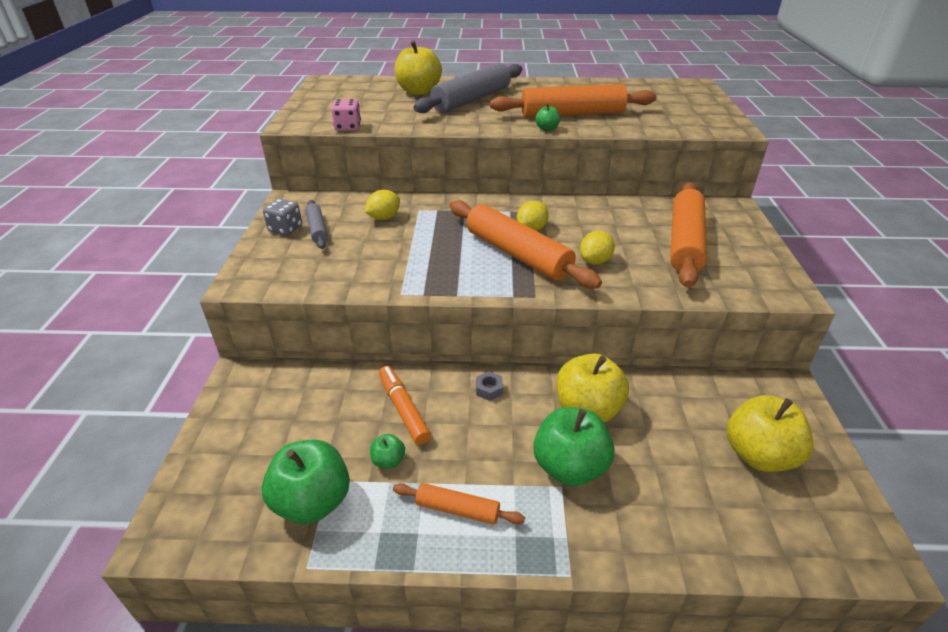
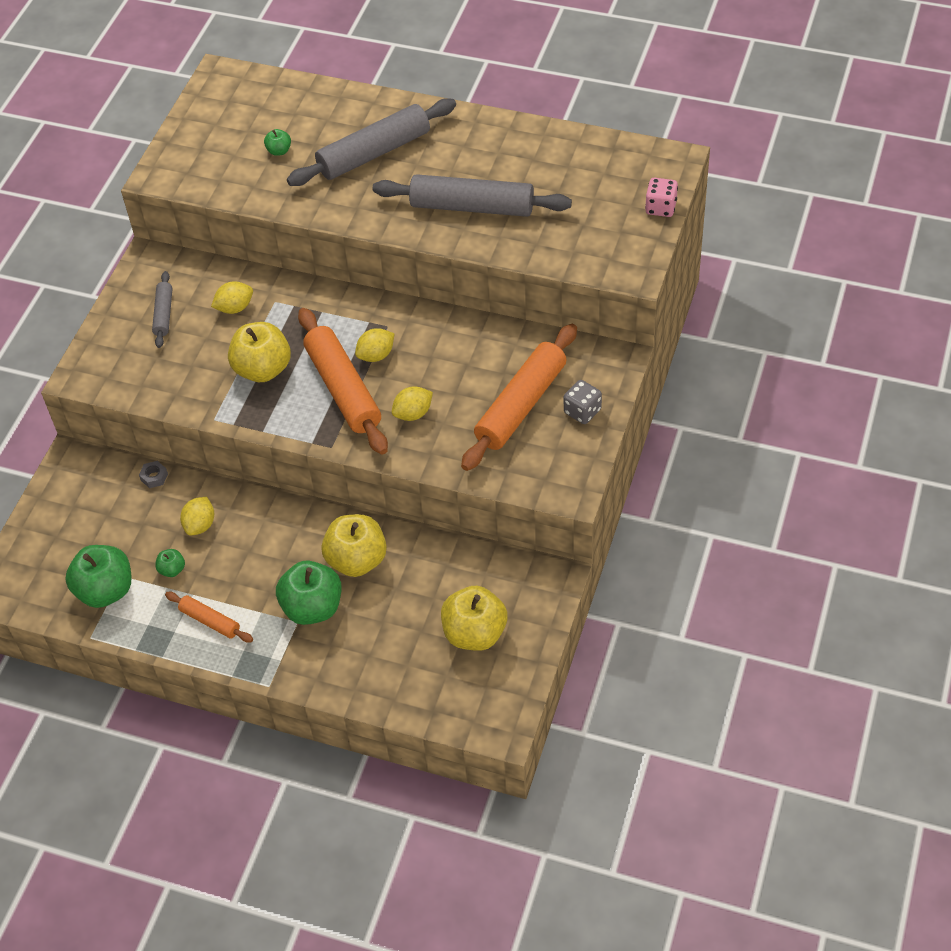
camera: 20 degrees right, 15 degrees up
(285, 229) = (133, 307): grey dice -> grey dice (582, 411)
(348, 127) = (214, 192): pink dice -> pink dice (661, 207)
(403, 409) = (200, 525): orange marker -> yellow lemon
(418, 91) = (320, 122): yellow apple -> yellow apple (263, 369)
(489, 389) = (281, 521): grey nut -> grey nut (154, 477)
(547, 129) = (425, 233): green apple -> green apple (279, 151)
(572, 114) = (472, 207): orange rolling pin -> grey rolling pin

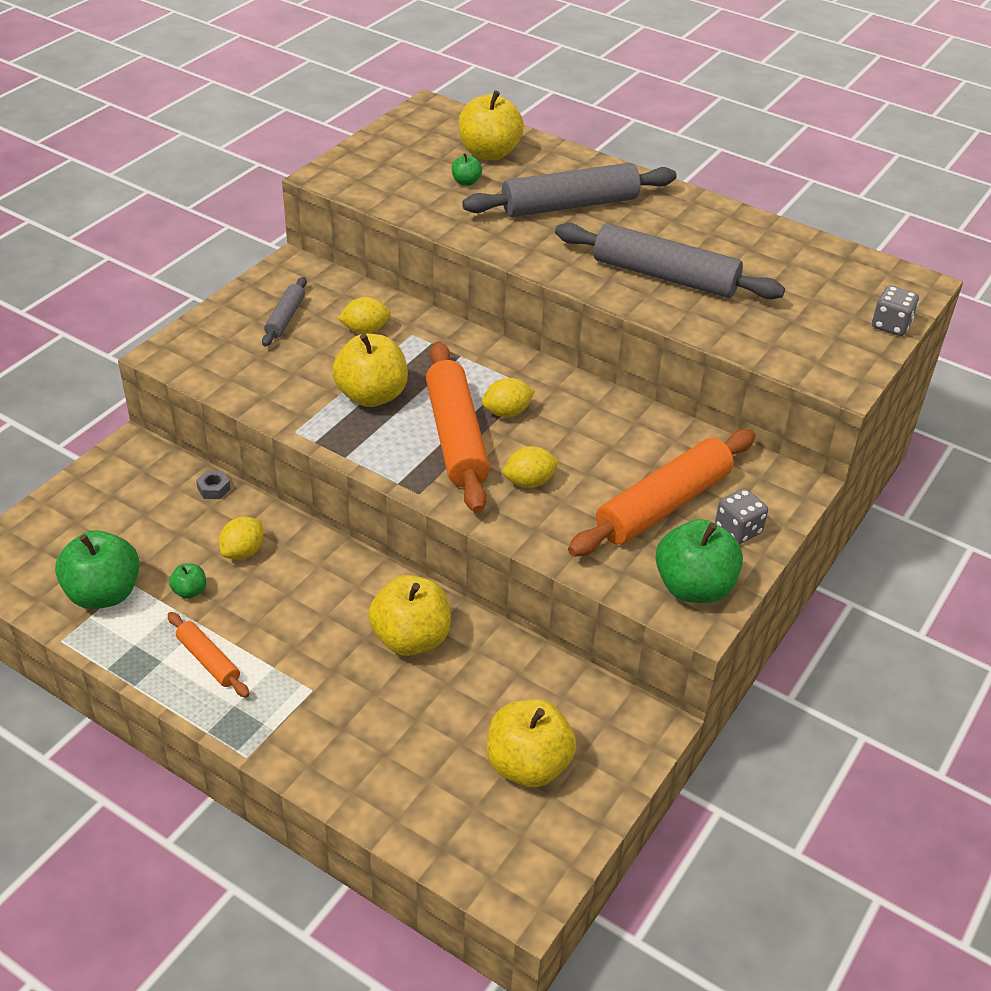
camera: 10 degrees right, 10 degrees down
(288, 113) = (489, 153): none -> yellow apple
(312, 608) = (337, 678): green apple -> green apple (694, 587)
(661, 207) = (891, 325): pink dice -> grey dice

